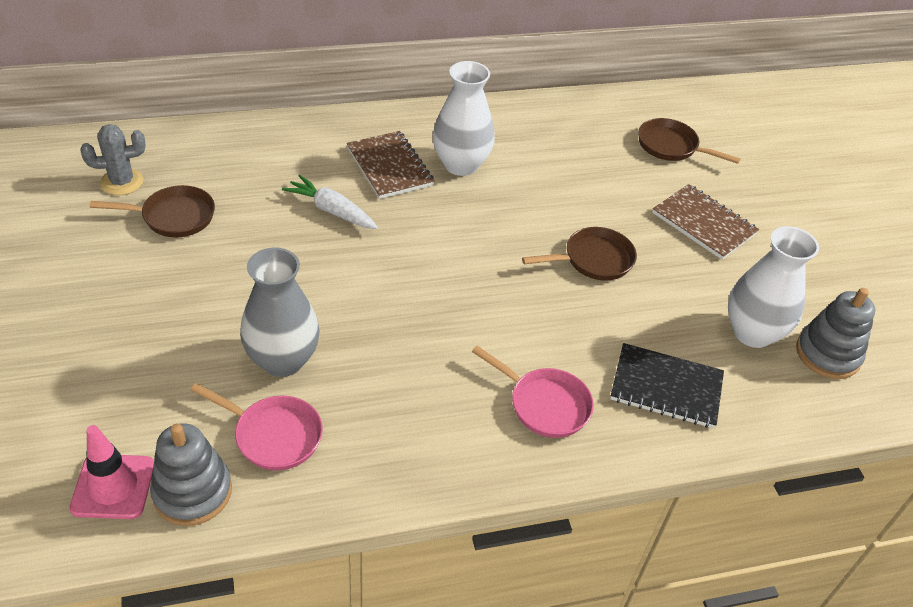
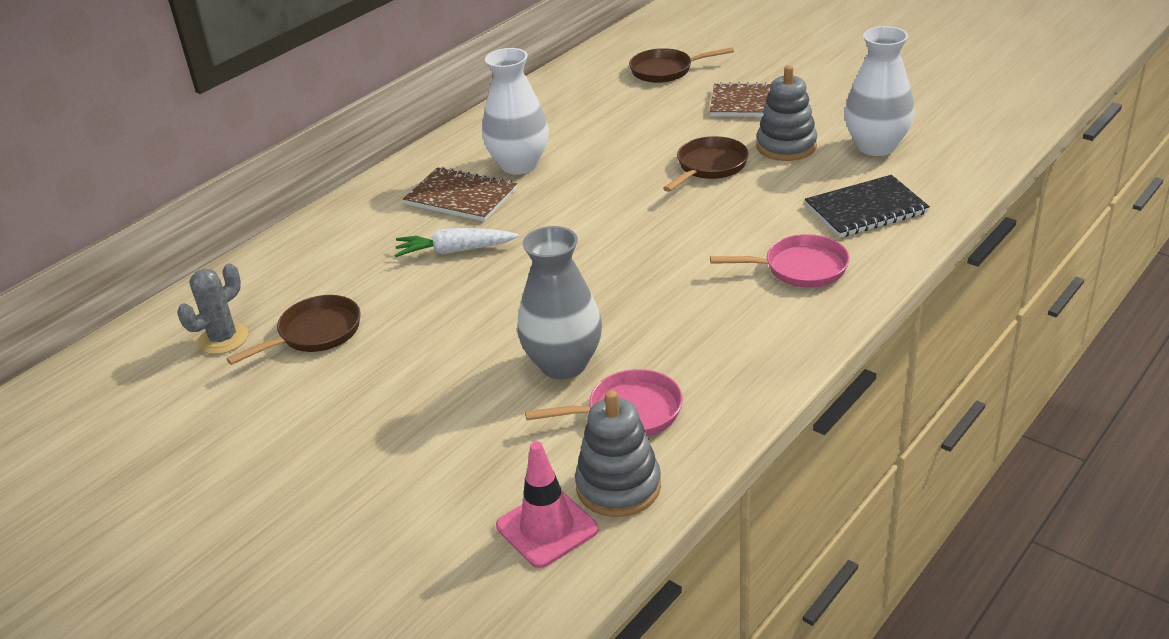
camera: 30 degrees left, 10 degrees down
(827, 354) = (938, 131): grey stacking toy -> grey stacking toy (786, 146)

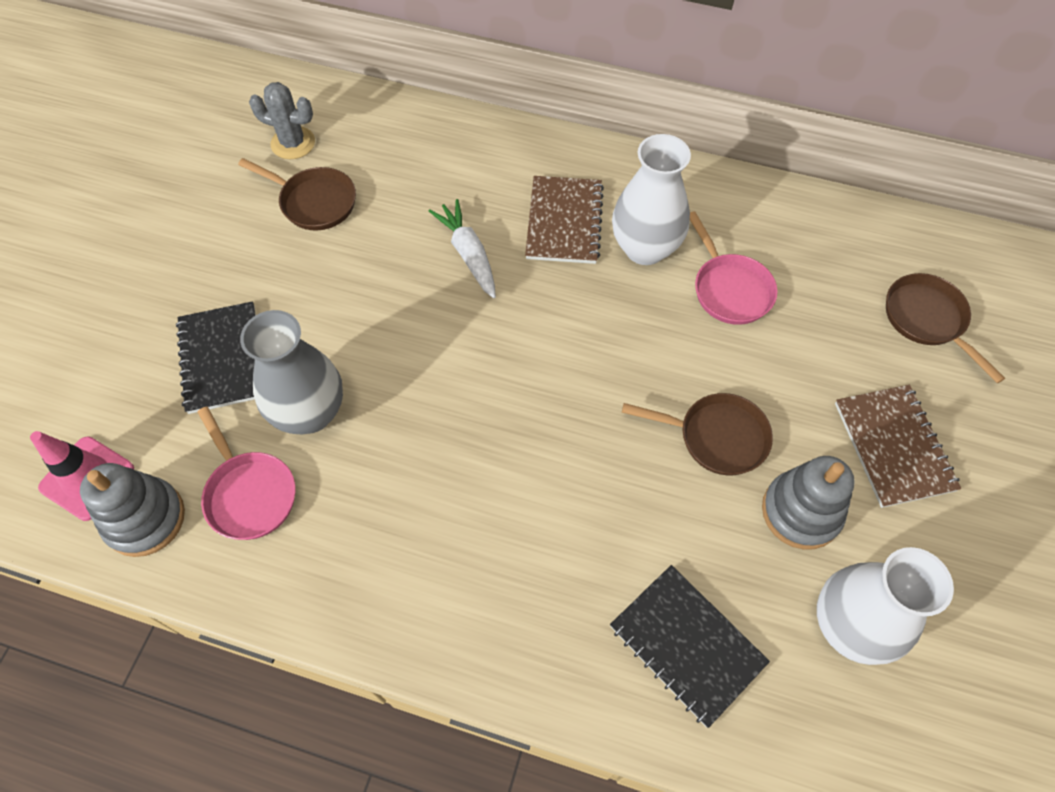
camera: 65 degrees right, 25 degrees up
(463, 415) = (222, 359): none -> black notebook
(800, 268) = (534, 595): pink pan -> pink pan (729, 289)

